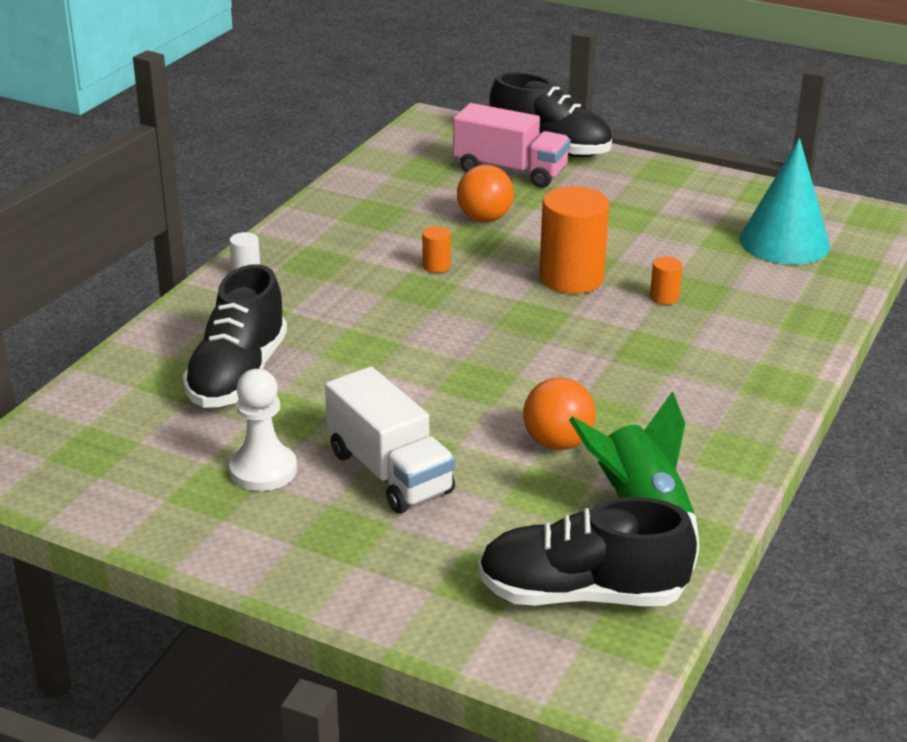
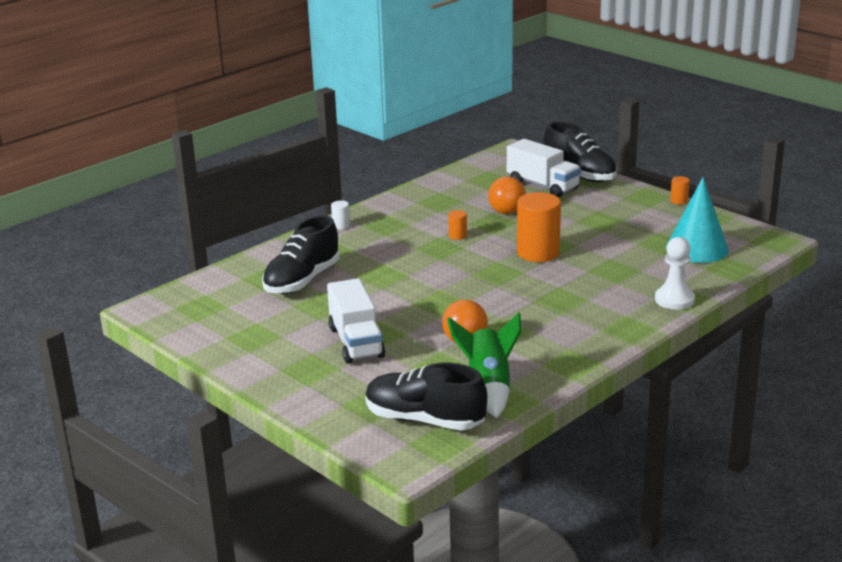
camera: 20 degrees right, 5 degrees down
(263, 470) = (286, 331): white pawn -> white pawn (674, 299)
(510, 171) = (543, 186): pink truck -> white truck
(664, 297) = (590, 271): orange cylinder -> orange cylinder (679, 201)

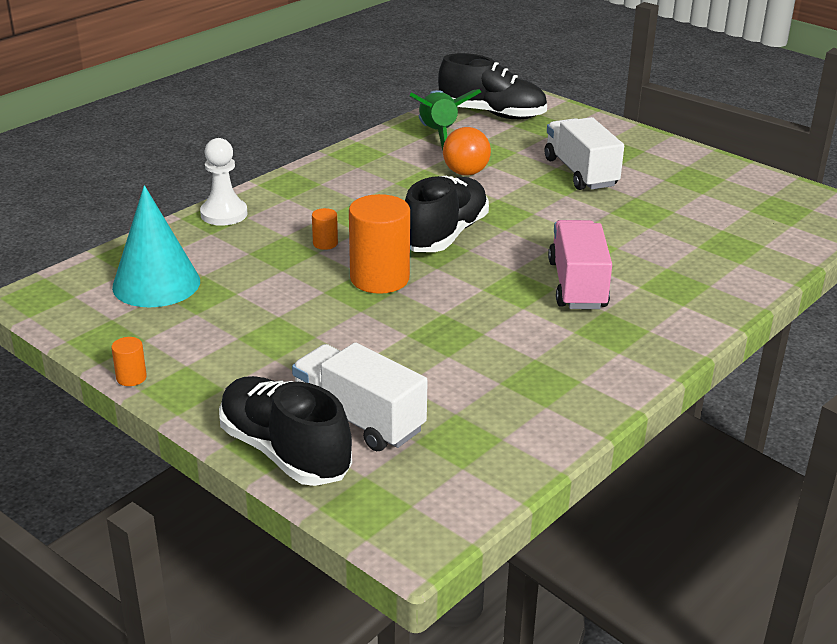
camera: 175 degrees right, 5 degrees up
(302, 280) = (683, 241): black shoe -> black shoe (445, 235)
(341, 225) = (681, 329): white cylinder -> none
(397, 250) = (577, 285): none -> pink truck
(457, 236) = (496, 308): orange cylinder -> orange cylinder (325, 243)
(506, 212) = (424, 355): orange ball -> none

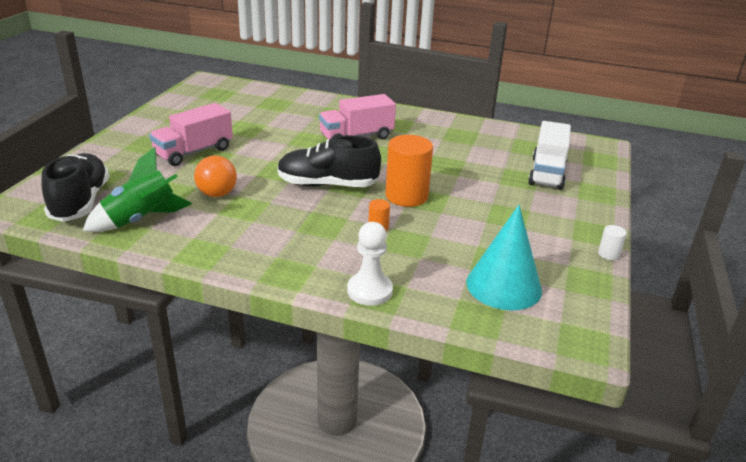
camera: 115 degrees left, 0 degrees up
(131, 378) = (608, 254): orange cylinder -> white cylinder
(284, 452) = (596, 186): black shoe -> none
(580, 173) = (194, 152): white truck -> pink truck

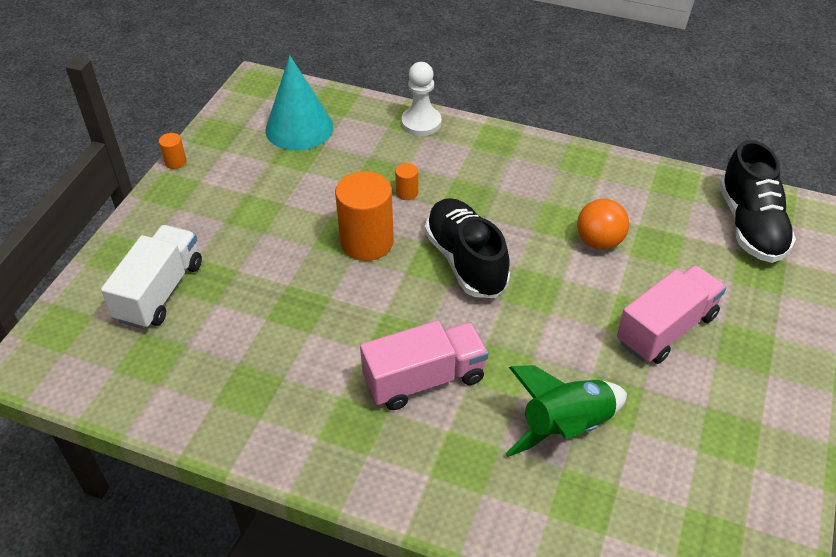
camera: 175 degrees left, 15 degrees up
(141, 219) = (666, 200): green rocket -> green rocket (565, 427)
(327, 185) = (466, 261): black shoe -> black shoe turned 120 degrees counterclockwise
(608, 254) = (175, 162): white cylinder -> orange cylinder

